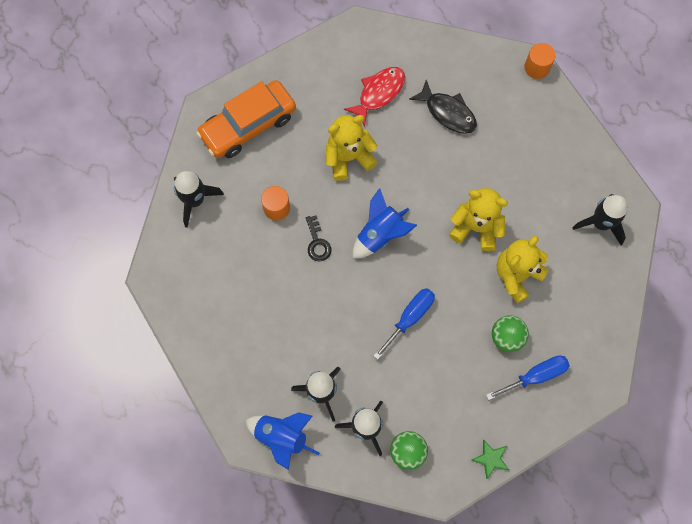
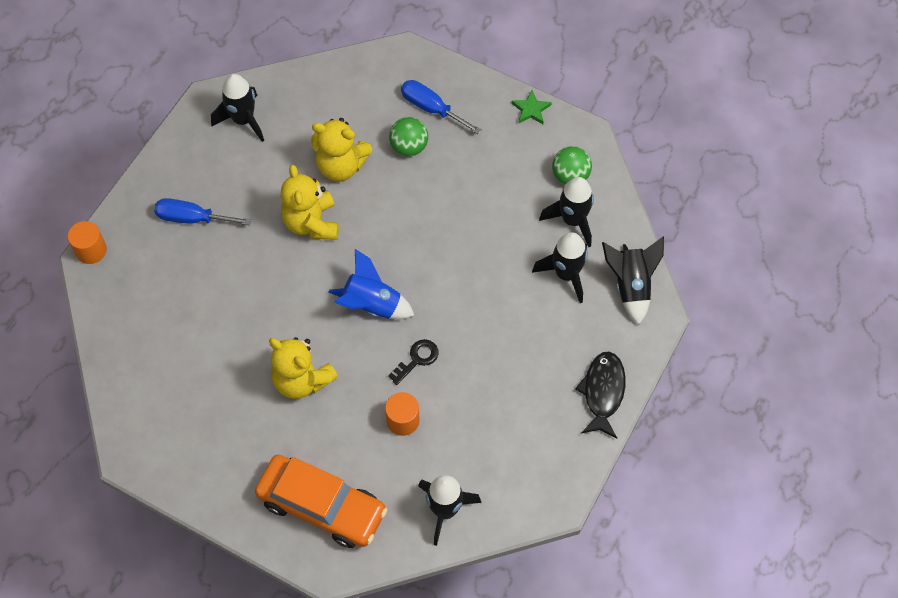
camera: 120 degrees left, 10 degrees down
(281, 437) = (630, 286): blue rocket -> black rocket
(379, 93) = (206, 390): red fish -> none
(410, 318) = (442, 236): blue screwdriver -> blue screwdriver (192, 218)
(447, 112) = (193, 310): black fish -> black fish (603, 392)

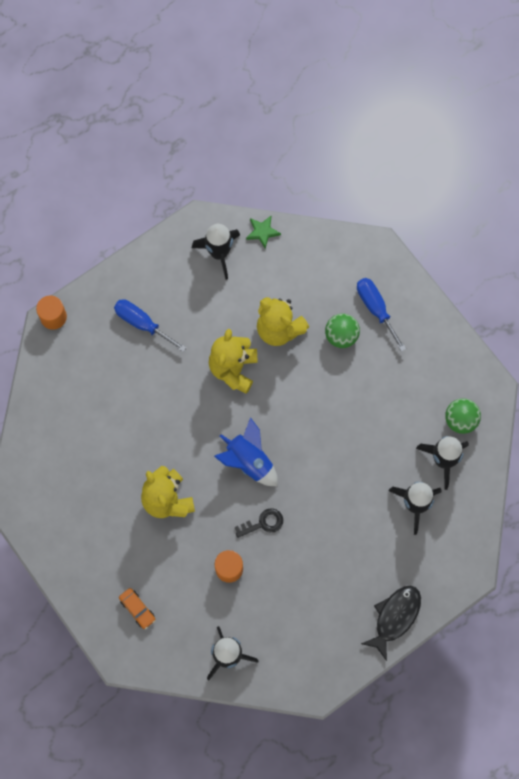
camera: 25 degrees right, 10 degrees up
(322, 506) = (137, 609): orange car -> orange car, size x0.40
(531, 109) = (457, 346): green star -> green star (262, 232)
(630, 286) = (462, 538): black rocket -> none

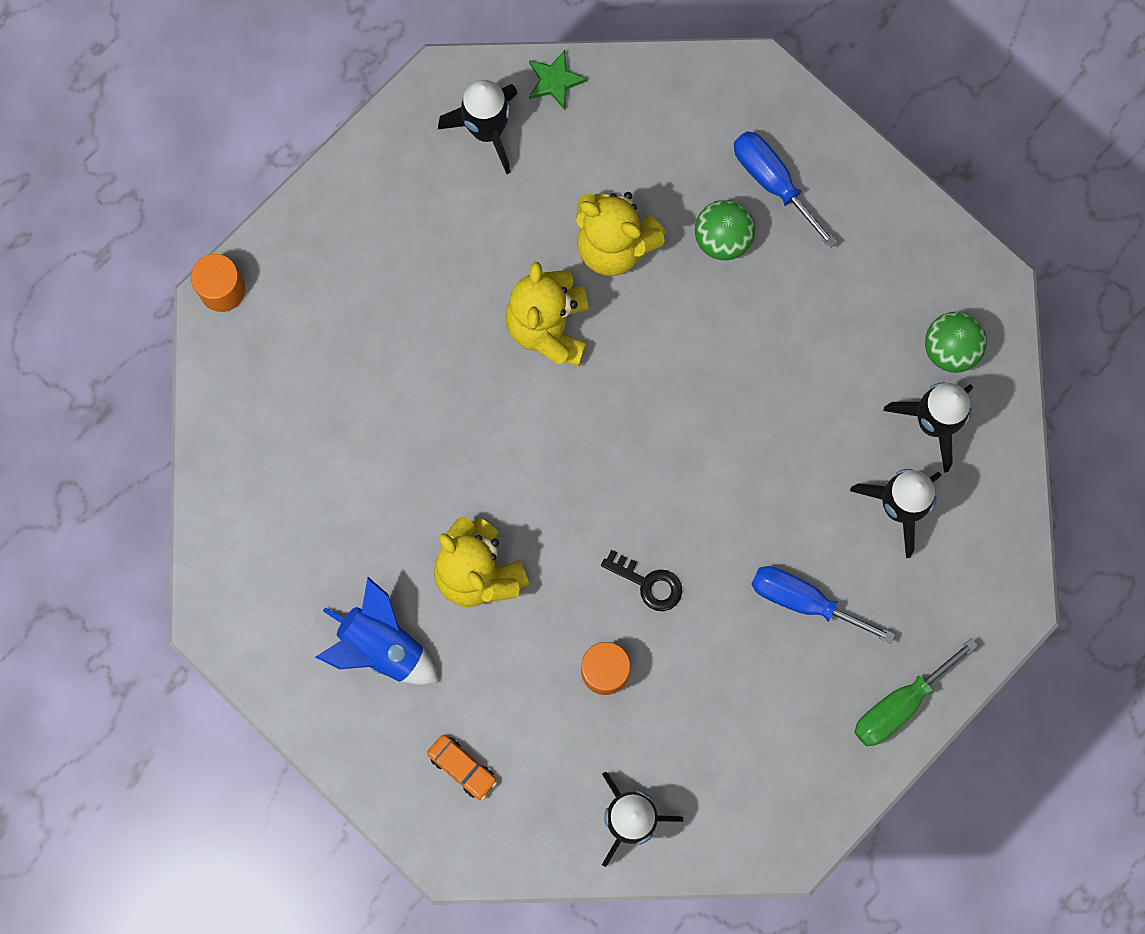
camera: 10 degrees left, 5 degrees up
(142, 324) = (378, 275): blue screwdriver -> blue screwdriver (803, 601)
(249, 461) = (604, 482): blue rocket -> blue rocket (382, 646)
(263, 523) = (648, 583): black key -> black key turned 60 degrees clockwise
(395, 617) = (899, 704): black fish -> green screwdriver

